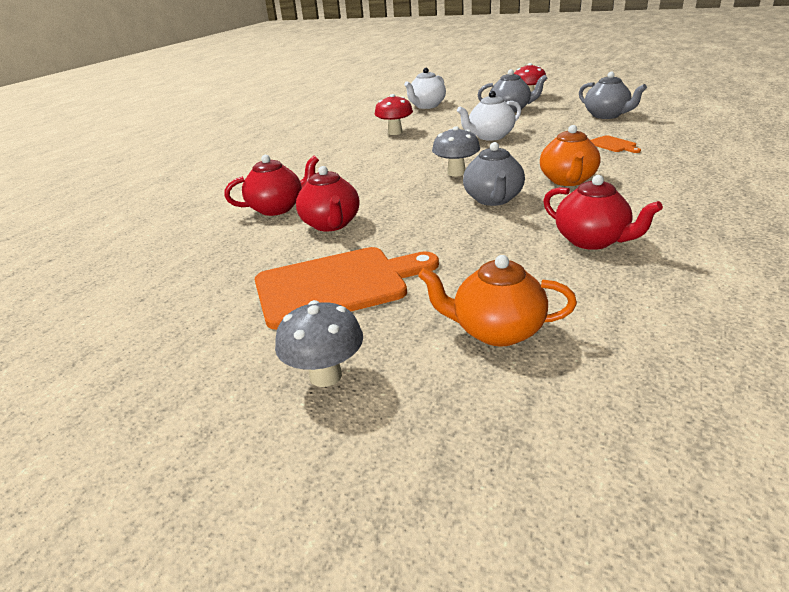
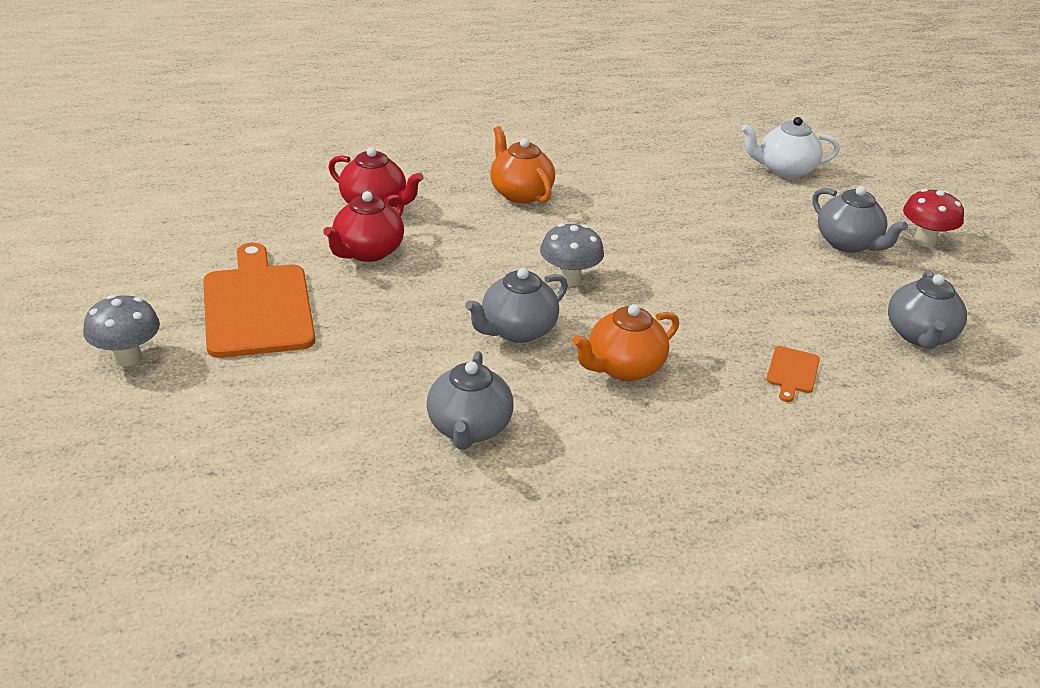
camera: 45 degrees right, 5 degrees up
(337, 285) = (257, 306): orange cutting board -> orange cutting board turned 135 degrees counterclockwise
(395, 132) = (656, 186): red mushroom -> none
(490, 136) = (717, 262): white teapot -> none
(496, 331) = (247, 419): orange teapot -> orange teapot (520, 193)
(592, 241) = (468, 428): red teapot -> grey teapot

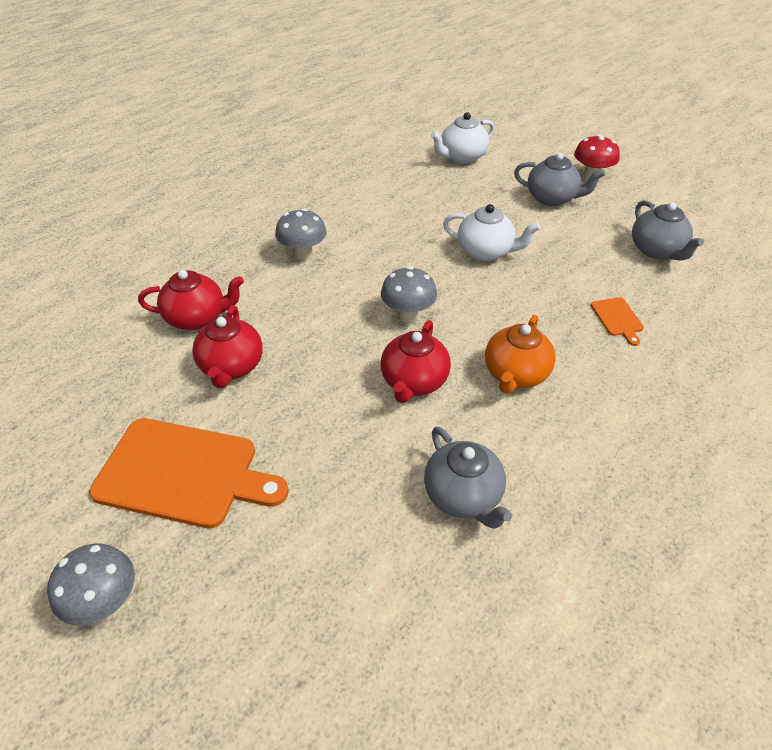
camera: 30 degrees left, 10 degrees up
(257, 306) = (183, 473): orange cutting board -> orange cutting board turned 150 degrees clockwise
(517, 330) = (414, 382): grey teapot -> red teapot
(520, 193) = (303, 254): orange teapot -> grey mushroom
(711, 261) = (486, 252): none -> white teapot

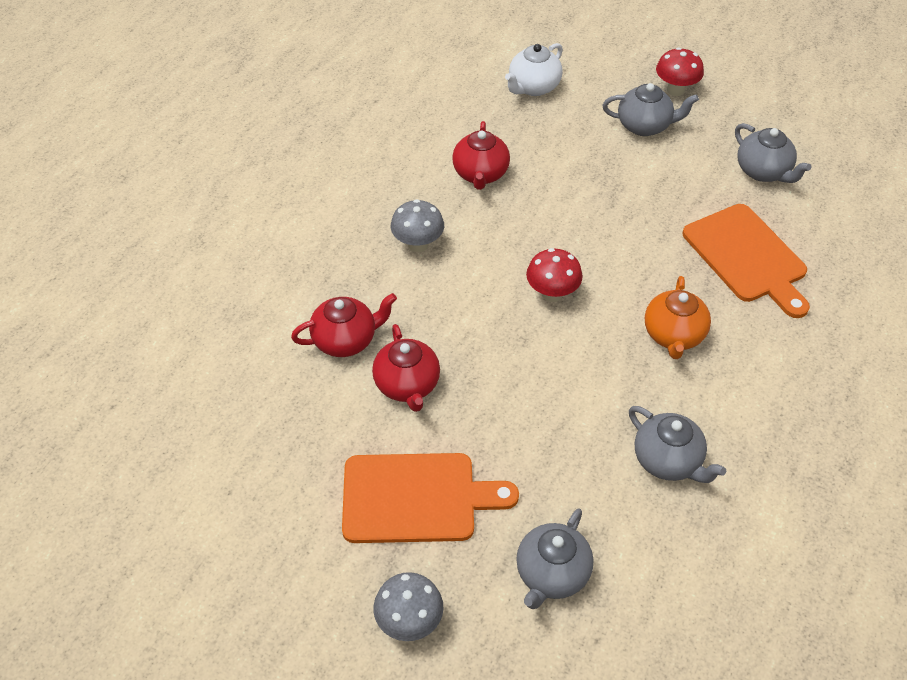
camera: 15 degrees left, 5 degrees up
(283, 589) = (551, 574): none -> grey teapot
(408, 315) = (552, 293): grey mushroom -> red mushroom
(414, 382) = (585, 363): red teapot -> red teapot (480, 174)
(486, 252) = (600, 205): white teapot -> none
(617, 319) = (747, 257): orange cutting board -> orange cutting board, size x2.29

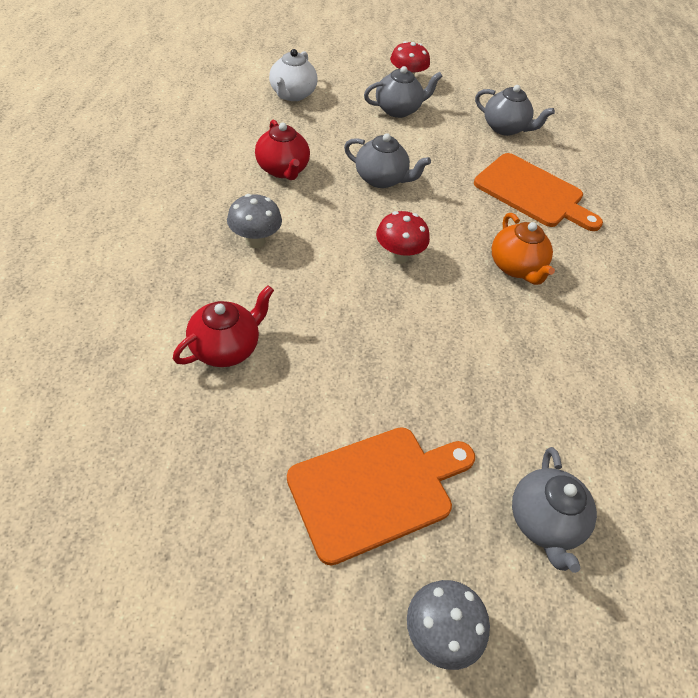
camera: 30 degrees left, 0 degrees up
(407, 385) = (310, 376): red teapot -> none
(668, 461) = (575, 376): grey teapot -> grey teapot (381, 179)

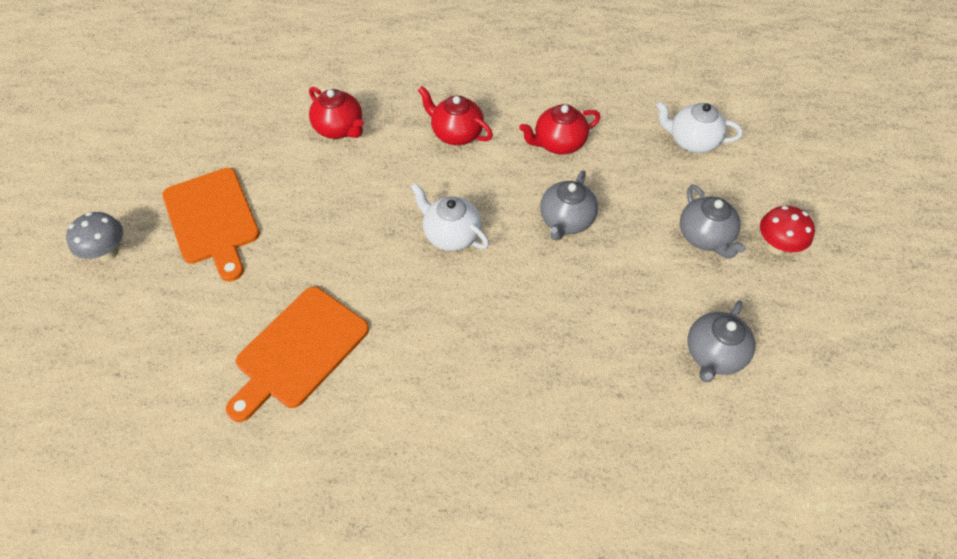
camera: 95 degrees right, 5 degrees up
(255, 241) = (456, 133): grey mushroom -> red teapot
(398, 256) = (451, 234): red mushroom -> white teapot
(516, 267) = (449, 337): orange teapot -> none
(532, 193) = (582, 371): orange cutting board -> orange cutting board (299, 351)
(543, 522) = (169, 325): grey teapot -> none

